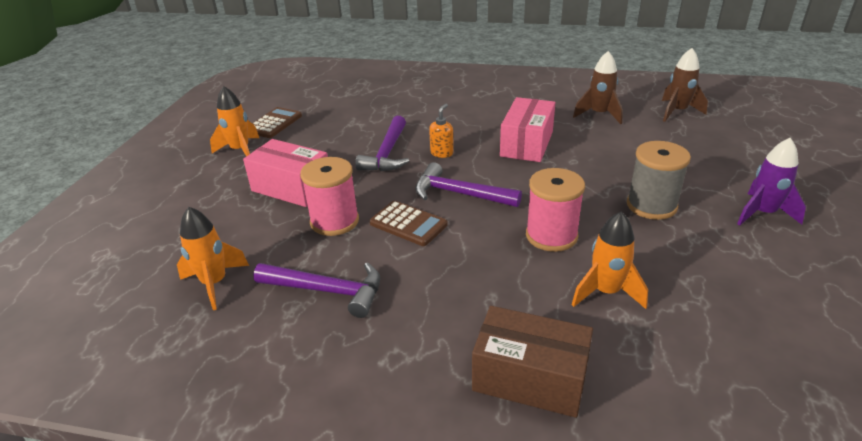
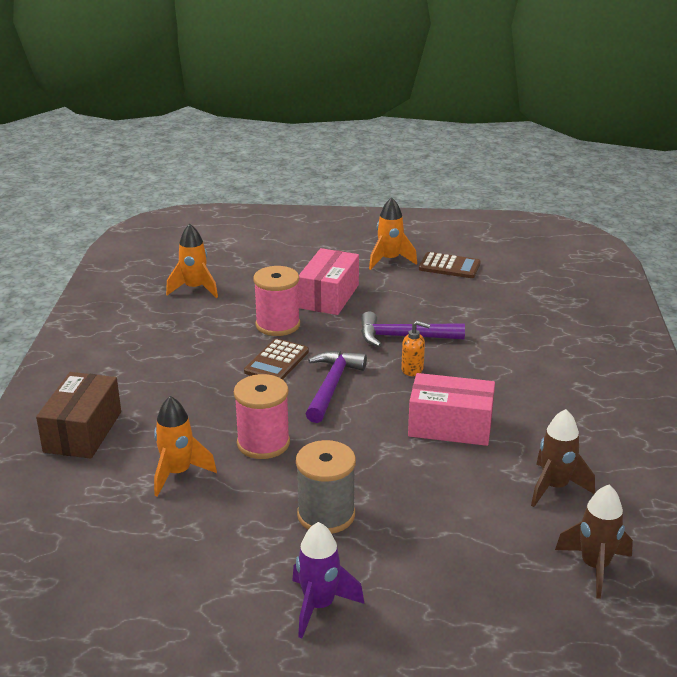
camera: 80 degrees right, 5 degrees down
(327, 291) = (185, 335): purple hammer -> none

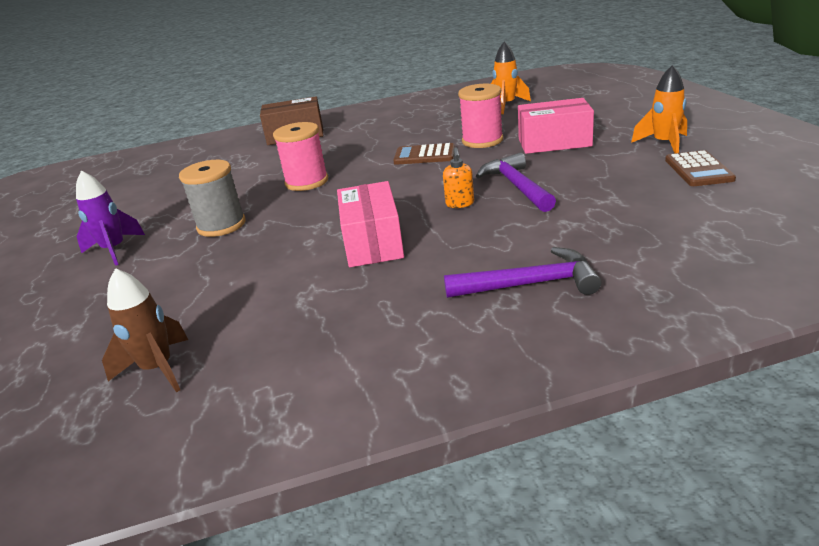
camera: 75 degrees right, 0 degrees up
(178, 473) = (259, 169): orange rocket -> none
(332, 386) = (404, 181): purple hammer -> purple hammer (530, 284)
(555, 487) = (290, 319): brown rocket -> none

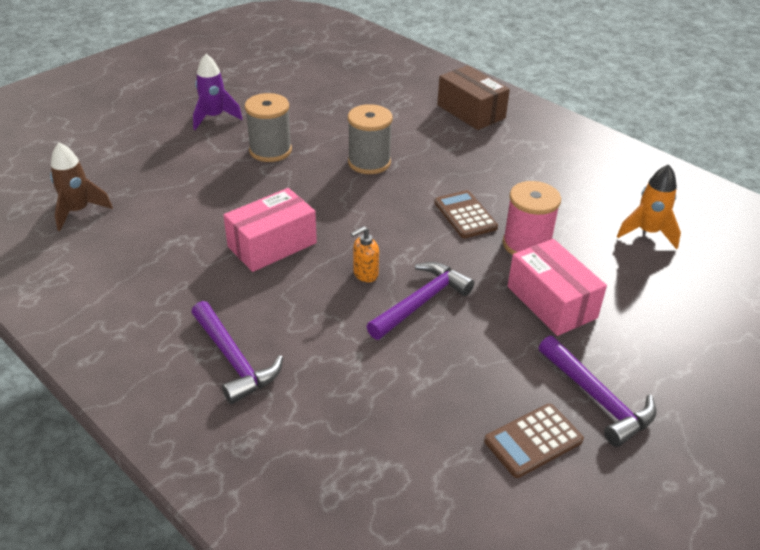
camera: 55 degrees right, 10 degrees up
(307, 182) = (369, 162): pink spool -> grey spool
(664, 144) = (597, 398): orange rocket -> purple hammer

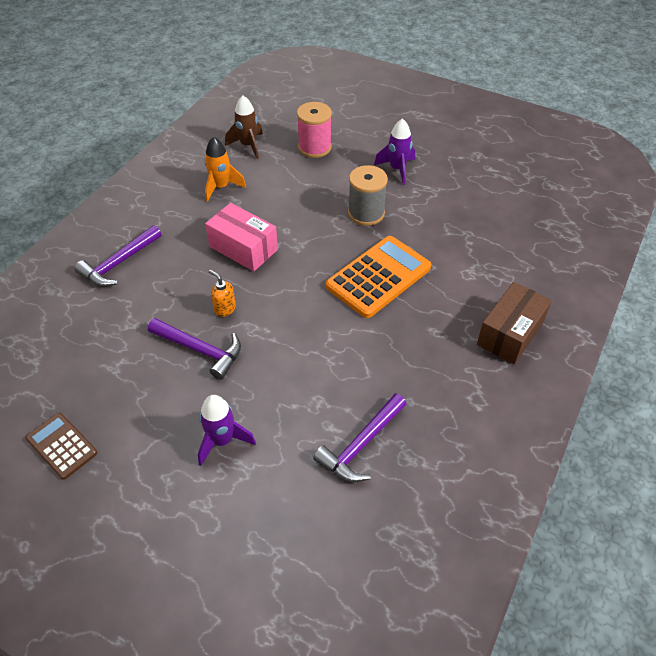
camera: 75 degrees right, 10 degrees up
(369, 162) = (378, 277): grey spool -> orange calculator
(465, 215) = (326, 359): brown calculator -> none
(526, 244) = (299, 411): pink spool -> pink spool (314, 147)
(551, 302) = (222, 440): pink box -> purple rocket
(597, 398) = (110, 486): purple hammer -> purple hammer (361, 445)
(648, 233) = (355, 517): orange rocket -> orange rocket (221, 187)

